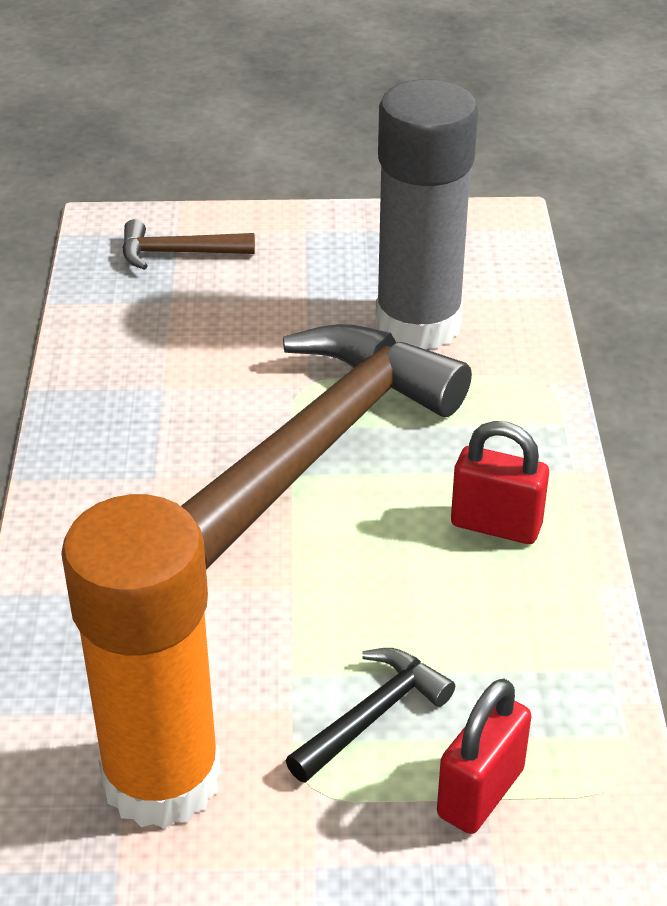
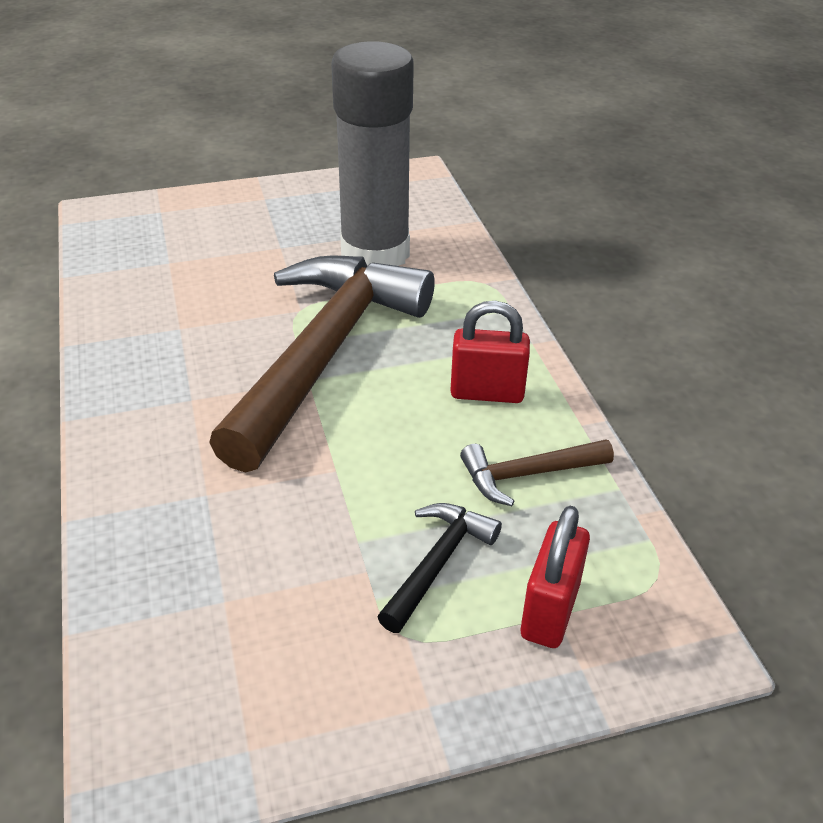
camera: 15 degrees left, 0 degrees up
(161, 778) = (268, 656): orange glue stick -> none
(178, 253) = (165, 226): brown hammer -> brown hammer (528, 474)

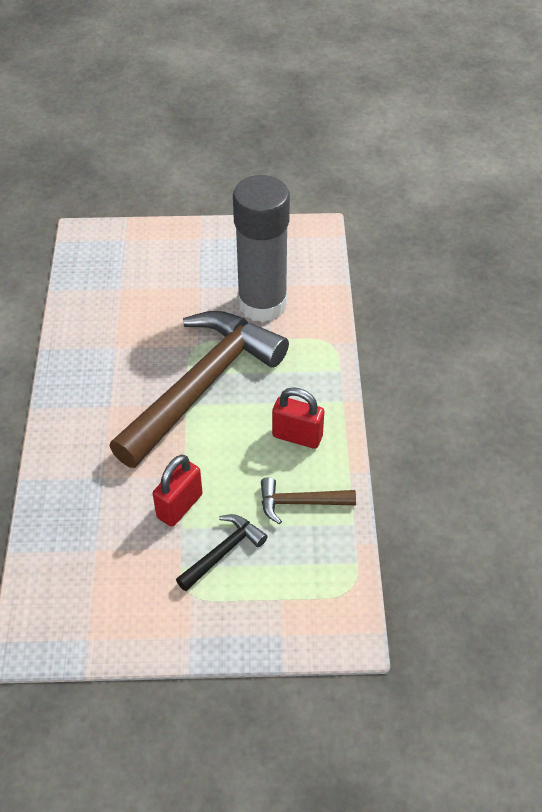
camera: 15 degrees right, 10 degrees up
(550, 611) = (277, 596): red padlock -> red padlock (180, 506)

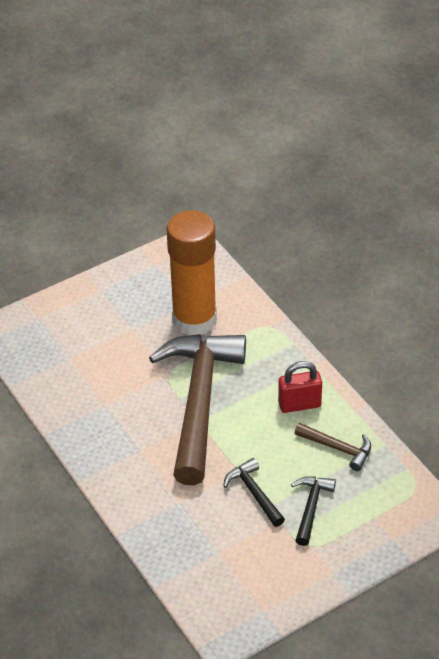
camera: 30 degrees left, 5 degrees down
(180, 506) = (254, 493): red padlock -> black hammer
(262, 304) = (194, 320): grey glue stick -> orange glue stick
(300, 502) = (338, 448): brown hammer -> brown hammer turned 120 degrees counterclockwise

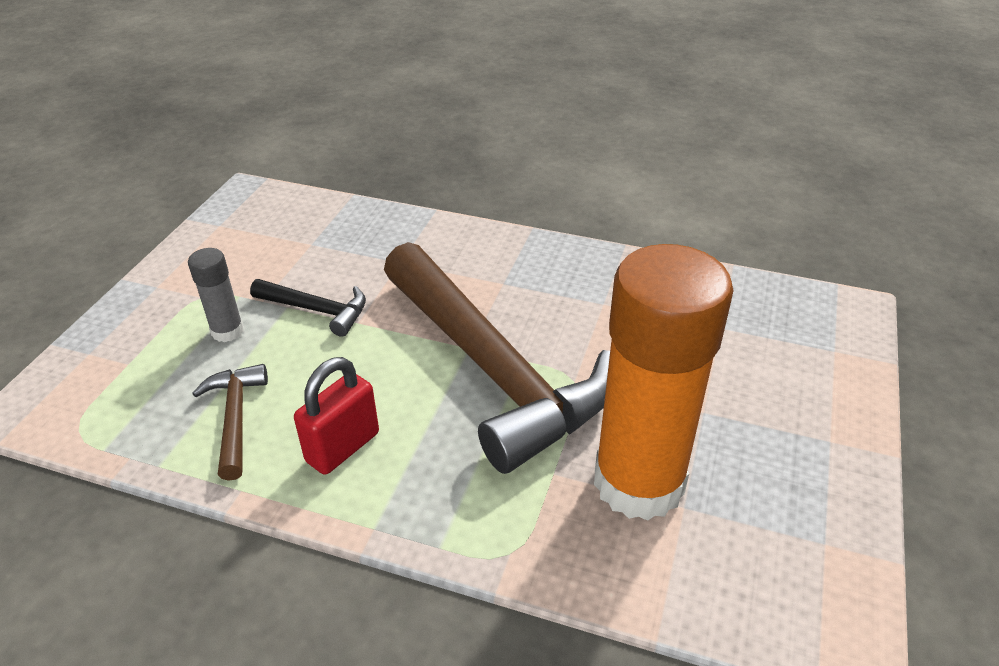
camera: 140 degrees right, 5 degrees down
(311, 507) = (227, 331): black hammer -> grey glue stick
(338, 448) = (236, 418): brown hammer -> brown hammer turned 90 degrees clockwise

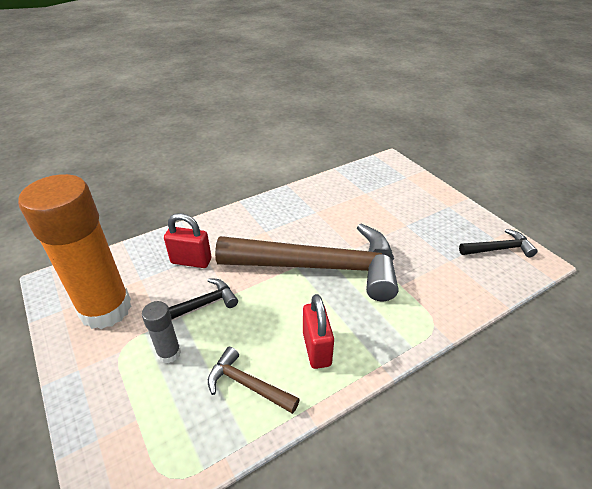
camera: 50 degrees left, 0 degrees up
(378, 259) = (191, 261): none -> red padlock
(638, 482) = (427, 264): orange glue stick -> orange glue stick (106, 309)
(800, 563) = (499, 249): none -> black hammer

